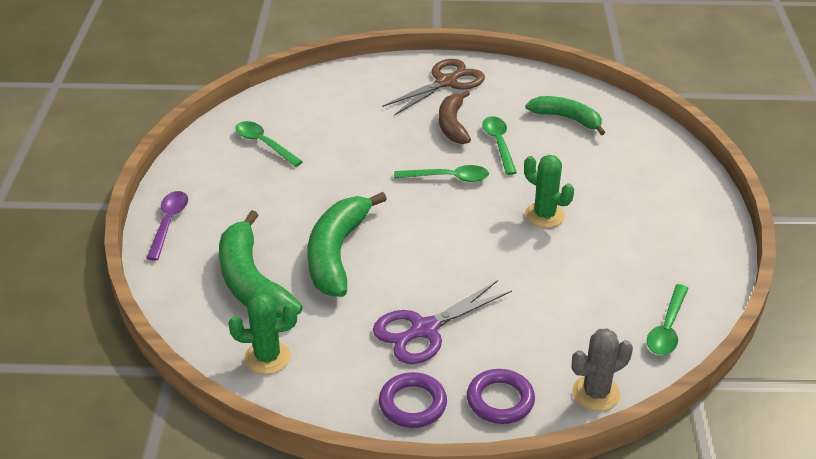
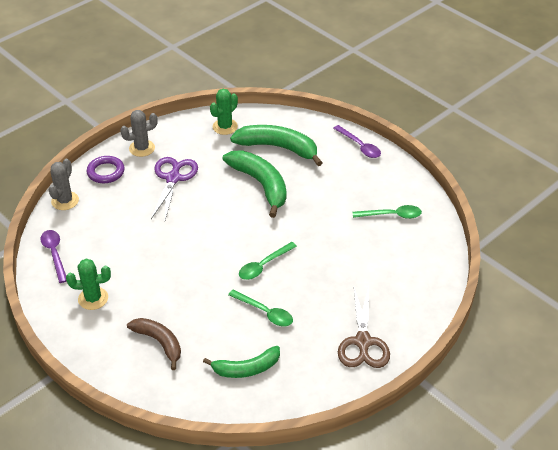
camera: 135 degrees right, 5 degrees up
(412, 404) = (142, 148): purple ring -> grey cactus
(452, 125) = (311, 307): brown banana -> brown banana (159, 342)
(544, 215) = (181, 278): green cactus -> green cactus (93, 298)
(667, 328) = (54, 254): green spoon -> purple spoon

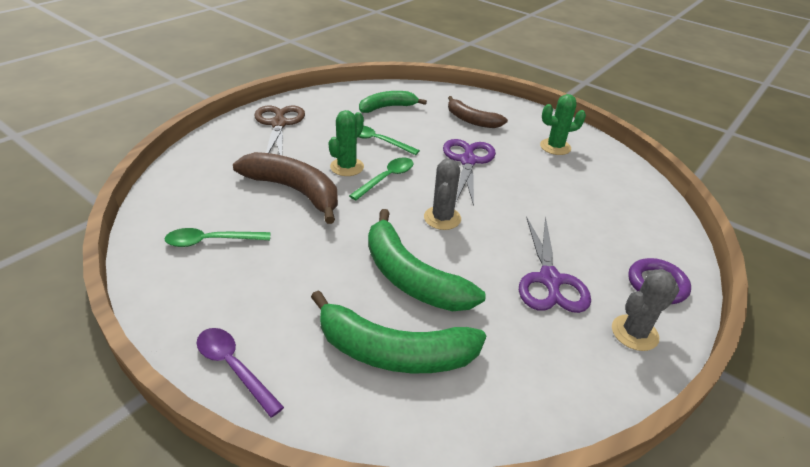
camera: 170 degrees right, 5 degrees down
(54, 254) = (628, 181): purple spoon -> none
(65, 201) = (674, 239): grey cactus -> grey cactus (442, 218)
(186, 283) = (468, 161): none -> purple scissors
(225, 127) = (510, 397): green cactus -> green cactus (347, 167)
(339, 256) = (294, 191): none -> brown banana

